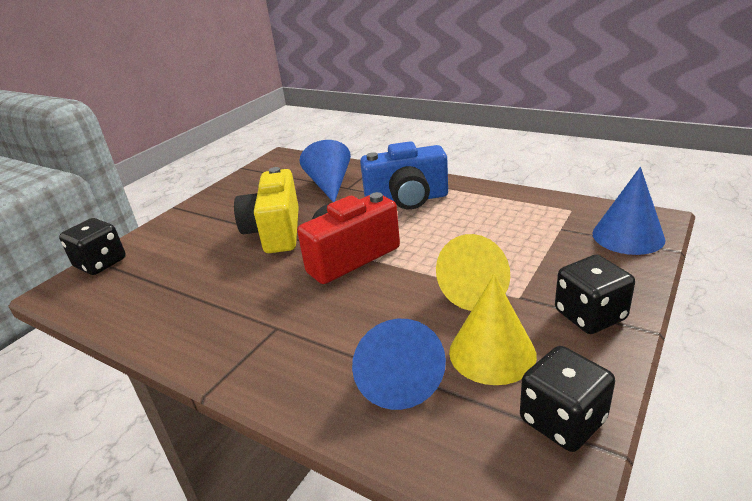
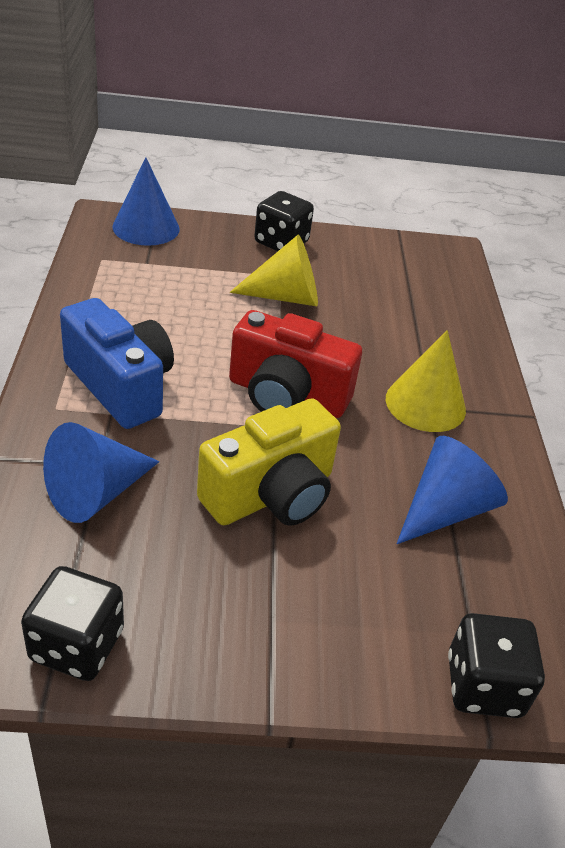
camera: 130 degrees left, 10 degrees up
(397, 378) = (421, 317): blue cone -> blue cone (445, 510)
(492, 353) = (358, 280): yellow cone -> yellow cone (425, 404)
(562, 420) = (393, 248): black dice -> black dice (77, 645)

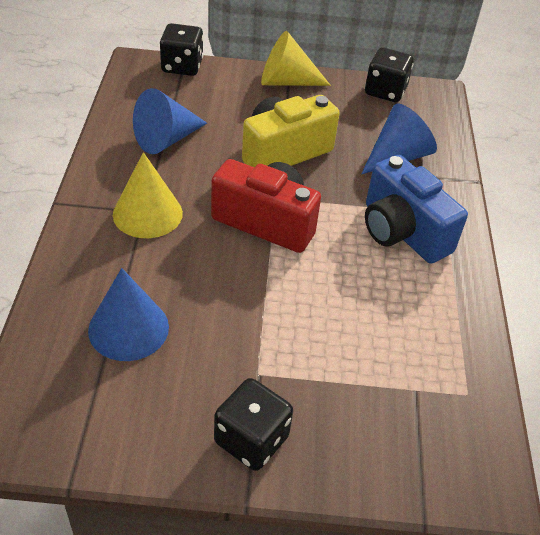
camera: 175 degrees left, 5 degrees up
(146, 227) = (432, 462): blue cone -> blue cone (128, 328)
(285, 297) = (256, 338): yellow cone -> yellow cone (286, 82)

